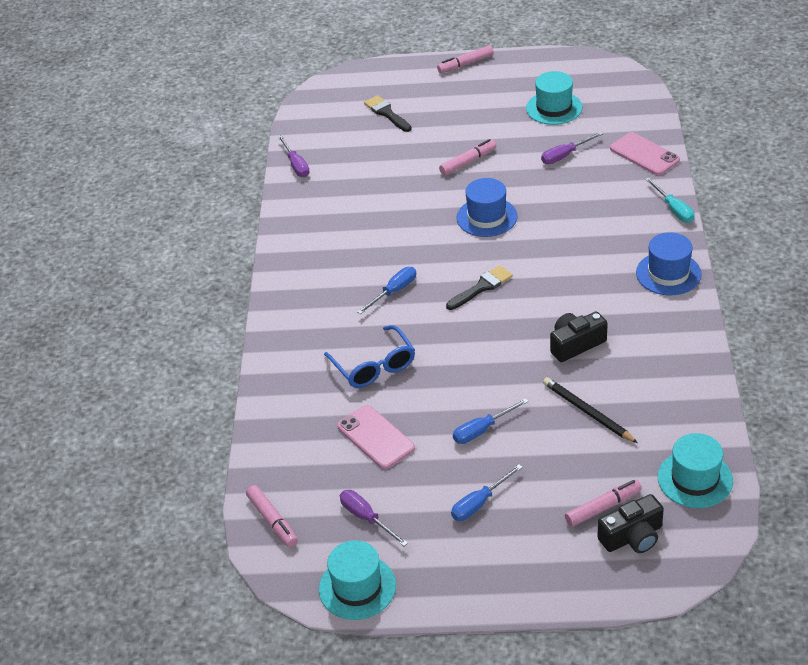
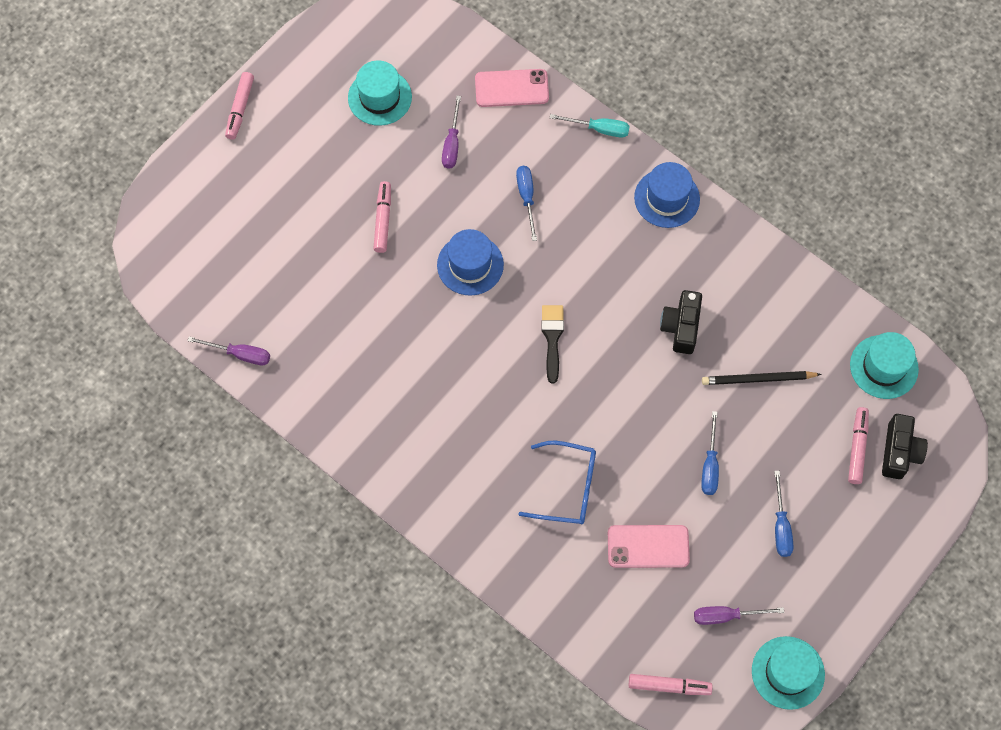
camera: 55 degrees left, 25 degrees up
(386, 113) = (243, 226): black brush -> none
(394, 291) = (493, 406): blue screwdriver -> blue screwdriver (526, 198)

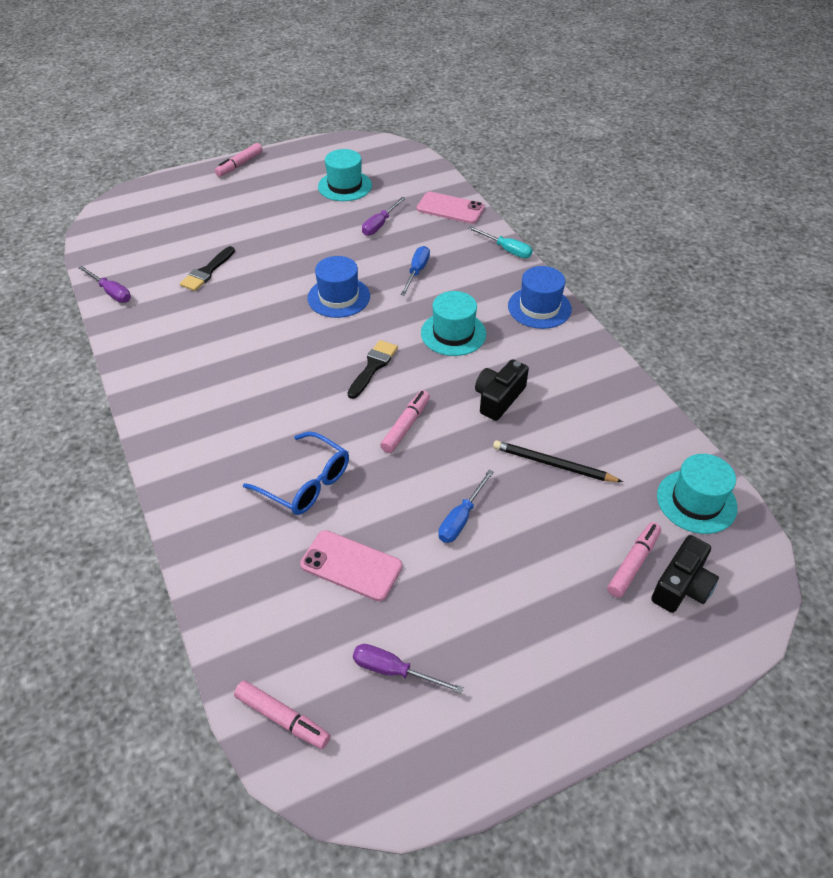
camera: 25 degrees right, 20 degrees down
(317, 286) = (207, 272): none -> black brush
(383, 220) = (291, 250): pink marker -> pink marker (406, 426)
(781, 526) = (507, 605): blue screwdriver -> none
(788, 672) = (431, 769): turquoise hat -> turquoise hat (453, 333)

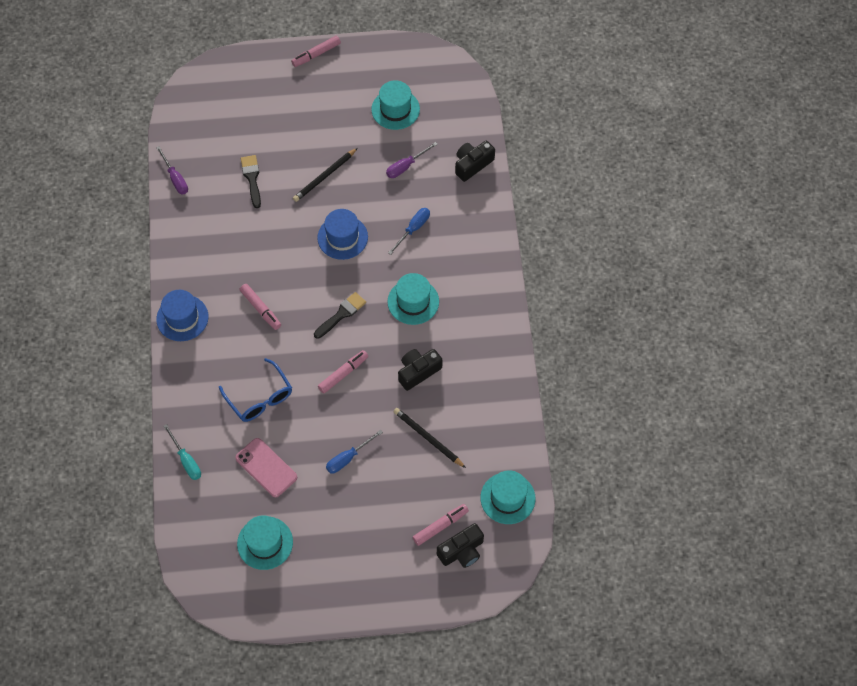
camera: 20 degrees right, 15 degrees up
(207, 272) = (252, 178): black brush -> black brush turned 120 degrees clockwise
(282, 718) = (194, 548): pink marker -> pink marker (261, 309)
(293, 252) = (325, 176): none -> black pencil
(394, 671) = (265, 543): purple screwdriver -> turquoise hat
(450, 208) = (472, 164): pink phone -> black camera
(506, 250) = (496, 227): turquoise screwdriver -> turquoise screwdriver (186, 460)
(539, 307) = (490, 297): blue hat -> blue hat (182, 318)

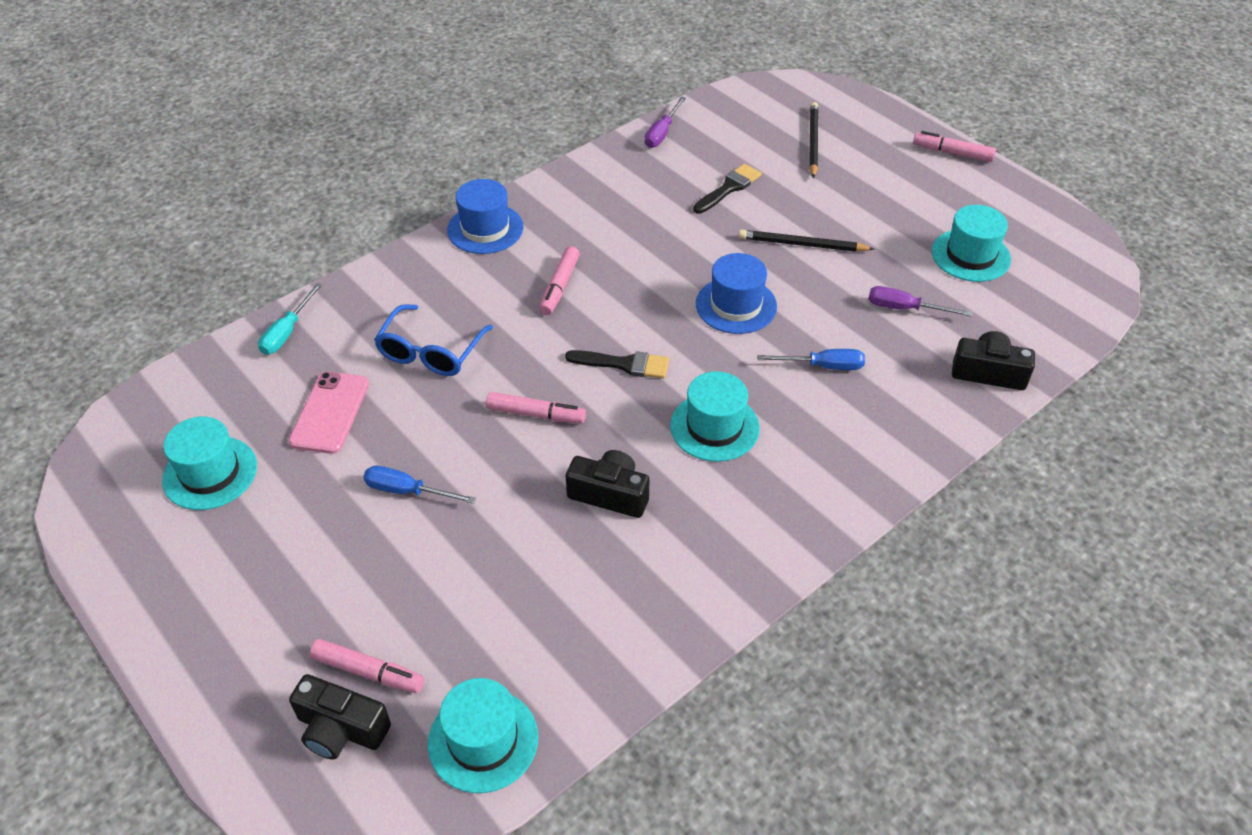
camera: 55 degrees right, 15 degrees down
(428, 438) = (510, 568): black pencil -> black pencil (813, 142)

